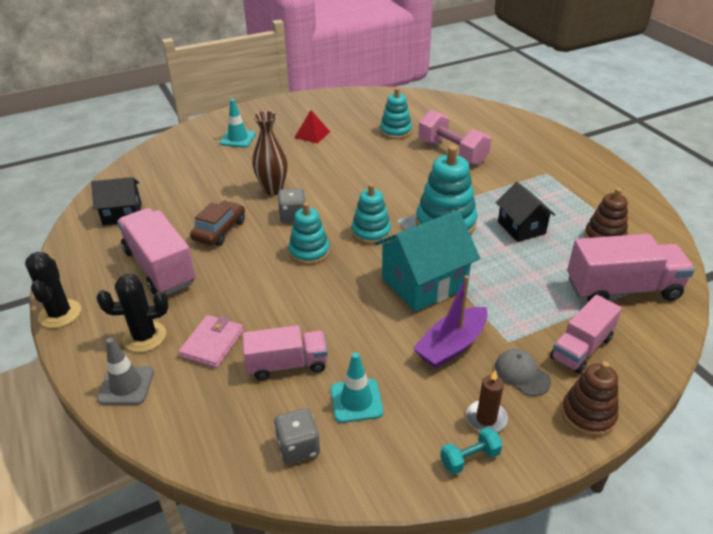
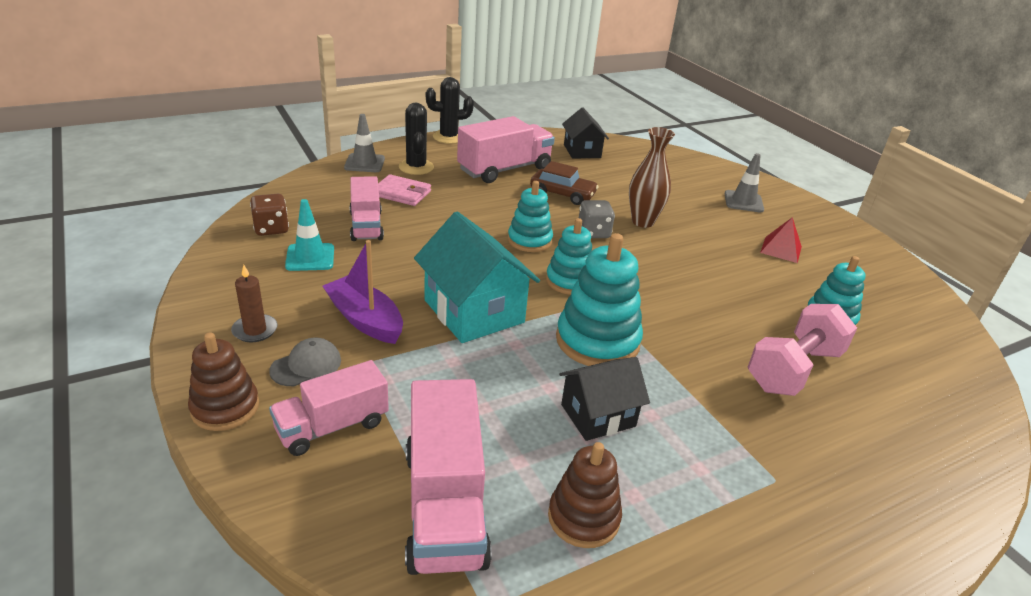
camera: 85 degrees right, 5 degrees down
(238, 138) = (743, 202): turquoise traffic cone -> grey traffic cone
(298, 447) = (271, 229): grey dice -> brown dice
(469, 458) = (213, 313): turquoise dumbbell -> none
(581, 348) = (332, 426): pink truck -> pink truck turned 75 degrees counterclockwise

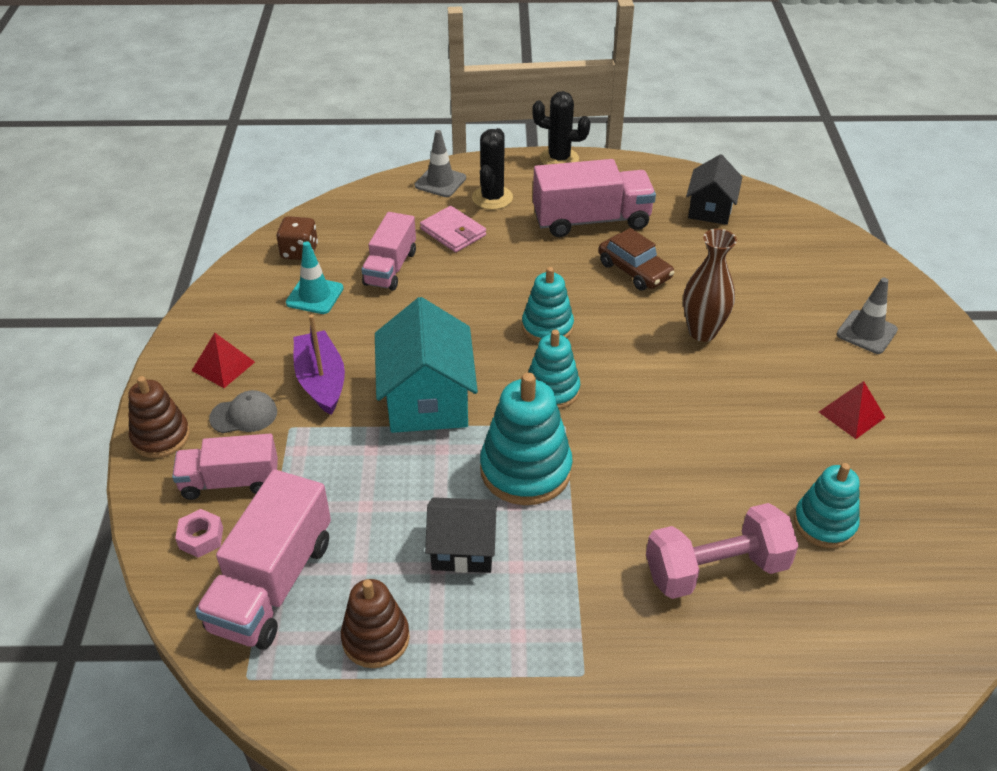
camera: 30 degrees right, 10 degrees up
(255, 330) = (223, 366): brown candle -> red pyramid
(336, 488) = (201, 538): none -> pink nut
(593, 233) = (629, 333): grey dice -> none

